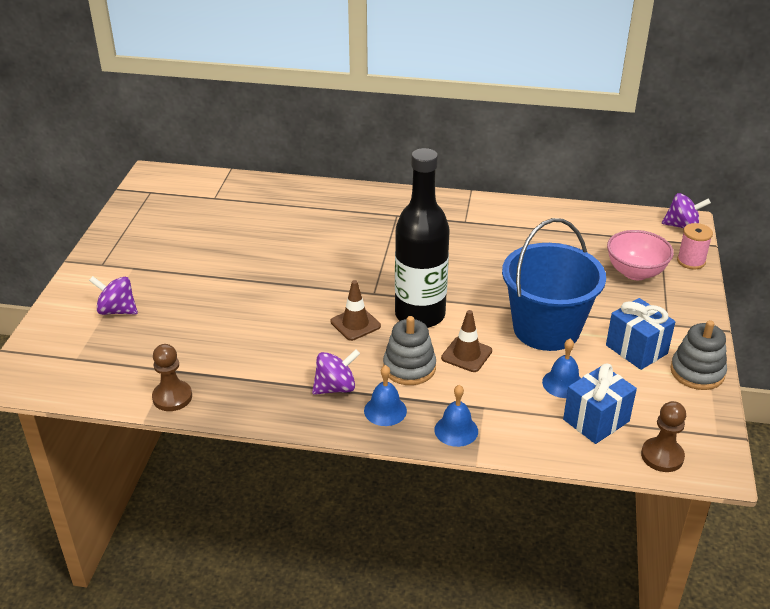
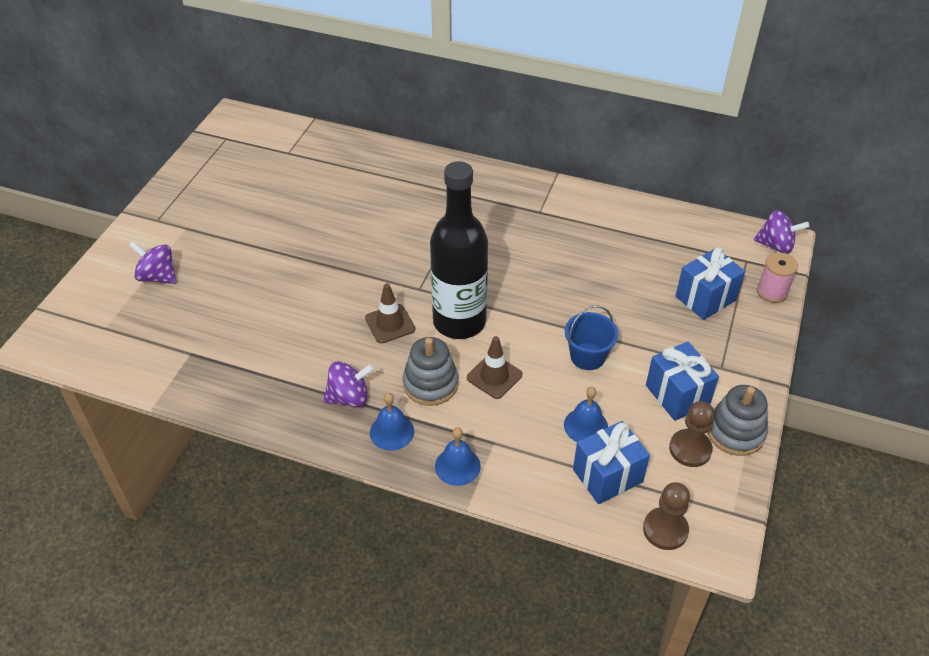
camera: 10 degrees right, 10 degrees up
(172, 397) = (185, 386): brown pawn -> brown pawn (690, 449)
(546, 329) = (587, 356): blue bucket -> blue bucket, size x0.49
(635, 272) = (705, 298): pink bowl -> blue gift

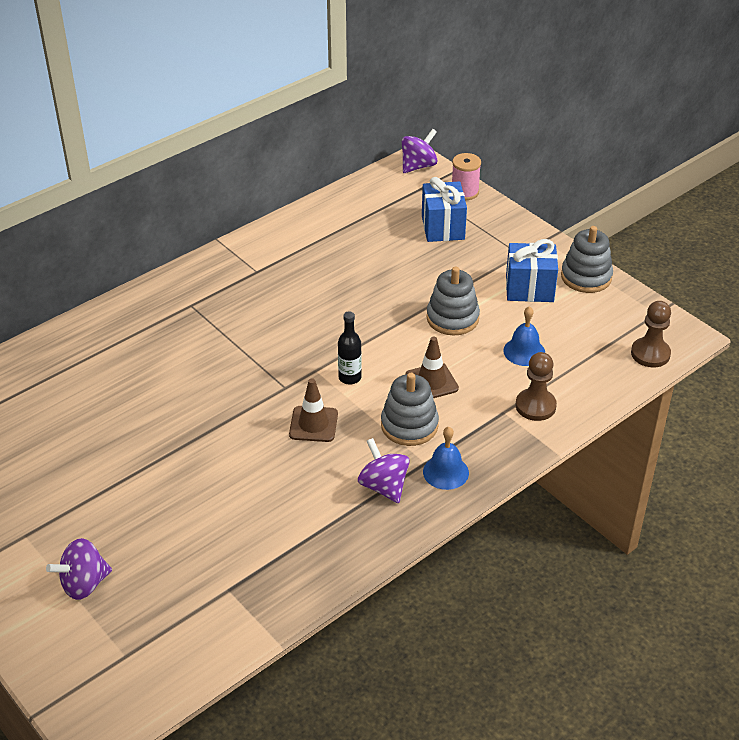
camera: 60 degrees left, 5 degrees down
(349, 397) = (383, 486): purple spinning top -> purple spinning top turned 45 degrees counterclockwise
(457, 466) = (513, 444): blue bell -> none
(459, 322) = (350, 378): black bottle -> black bottle, size x0.41
(587, 356) = (452, 318): blue bucket -> grey stacking toy
(607, 476) = (581, 361): blue gift -> none
(690, 449) = (586, 307): brown pawn -> brown pawn (535, 406)

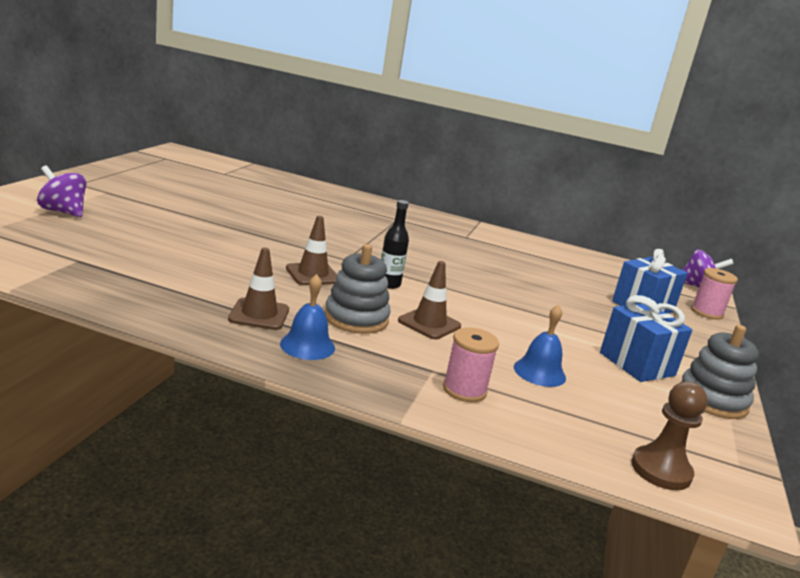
camera: 55 degrees right, 20 degrees down
(383, 486) = (259, 314): purple spinning top -> brown traffic cone
(452, 318) = (531, 325): grey stacking toy -> none
(535, 406) = (464, 390): brown pawn -> pink spool

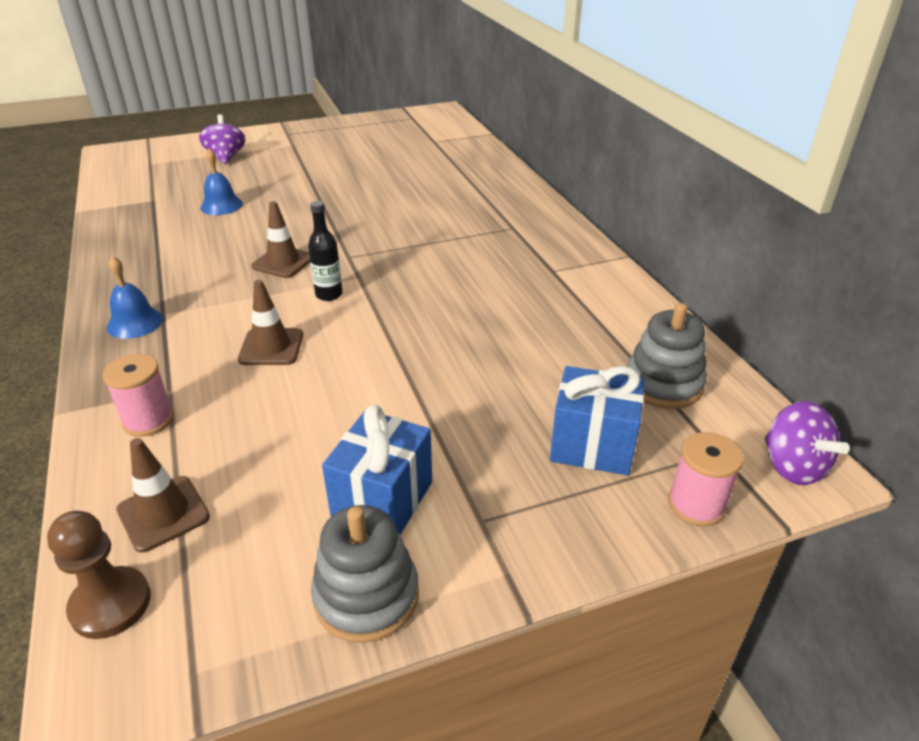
camera: 55 degrees right, 15 degrees up
(259, 314) = (163, 283): brown traffic cone -> brown traffic cone (163, 513)
(356, 318) = (222, 316): grey stacking toy -> grey stacking toy (663, 384)
(539, 372) = (252, 444): blue bell -> blue bell (221, 205)

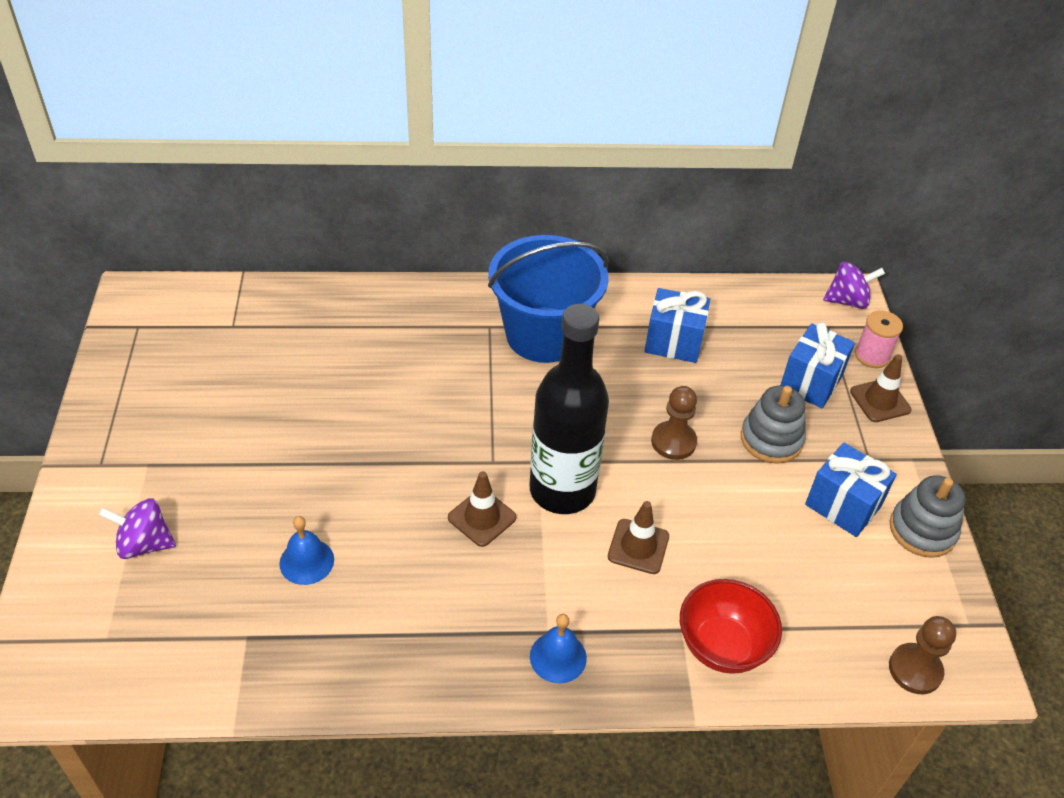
camera: 75 degrees left, 10 degrees up
(148, 420) = (722, 646): pink spool -> red bowl
(163, 513) = (835, 637): brown traffic cone -> brown traffic cone (880, 401)
(329, 295) = (562, 490): black bottle -> black bottle, size x2.45
(424, 349) = (673, 442): none -> brown pawn
(524, 254) = (544, 335): none -> blue bucket
(576, 328) = (673, 342): none -> blue gift
(663, 384) = (755, 323): grey stacking toy -> grey stacking toy (771, 439)

